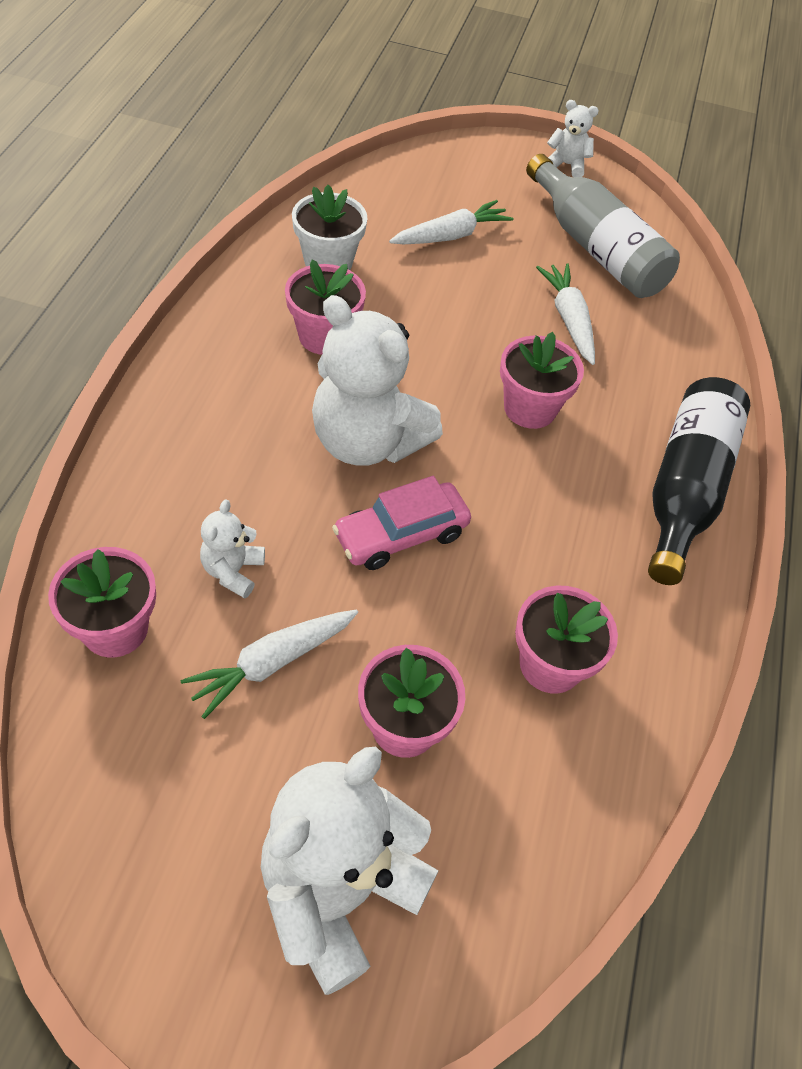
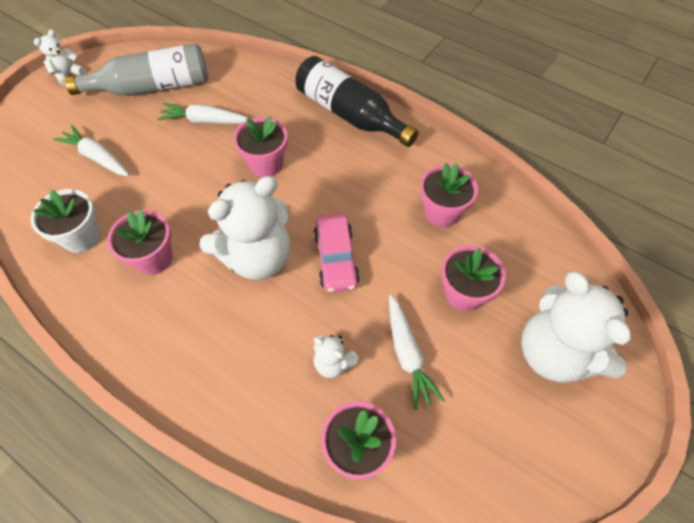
camera: 65 degrees left, 5 degrees up
(450, 235) = (97, 157): white carrot -> white carrot turned 45 degrees counterclockwise

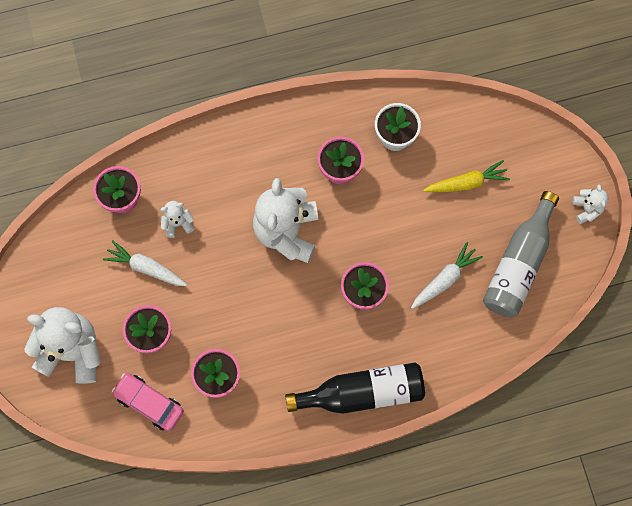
camera: 130 degrees right, 15 degrees up
(97, 157) = (466, 183): white carrot -> yellow carrot
(336, 259) = (243, 279): pink car -> pink car (149, 403)

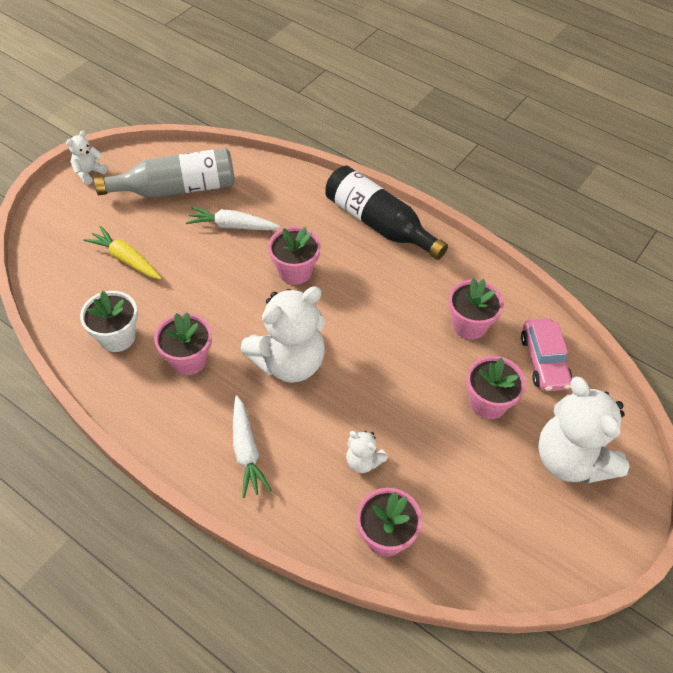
camera: 130 degrees left, 20 degrees down
(146, 268) = (433, 456): white carrot -> white carrot (246, 451)

